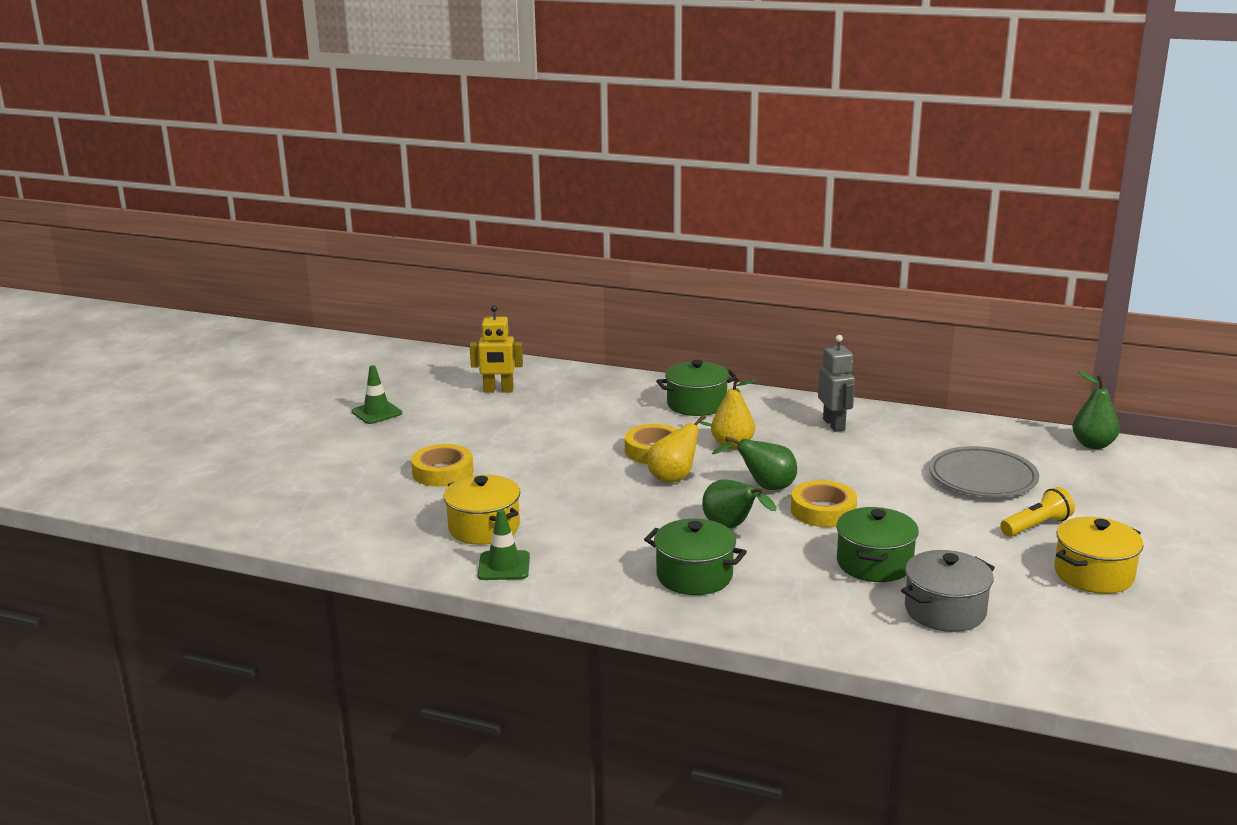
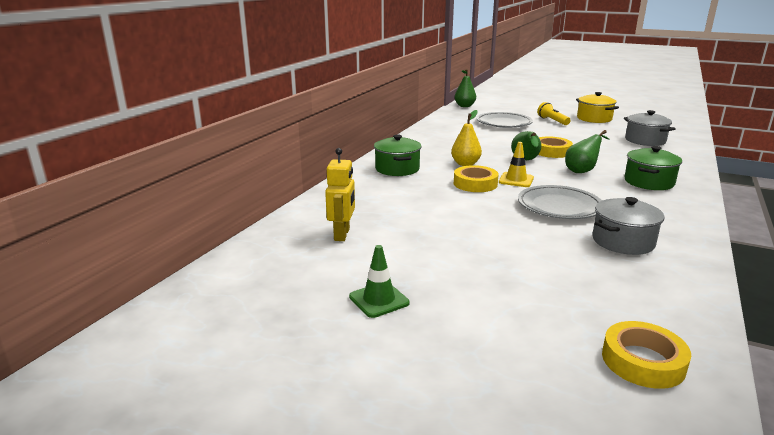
camera: 85 degrees left, 0 degrees up
(443, 472) = (525, 259): yellow tape -> yellow tape (643, 361)
(484, 528) = (623, 241): yellow pot -> grey pot
(504, 566) = (678, 234): green traffic cone -> none
(583, 499) = (559, 207): none -> grey plate
(676, 477) = (516, 180): yellow pear -> yellow traffic cone
(834, 425) = (436, 141): grey robot -> none
(874, 563) = (607, 147): green pot -> none

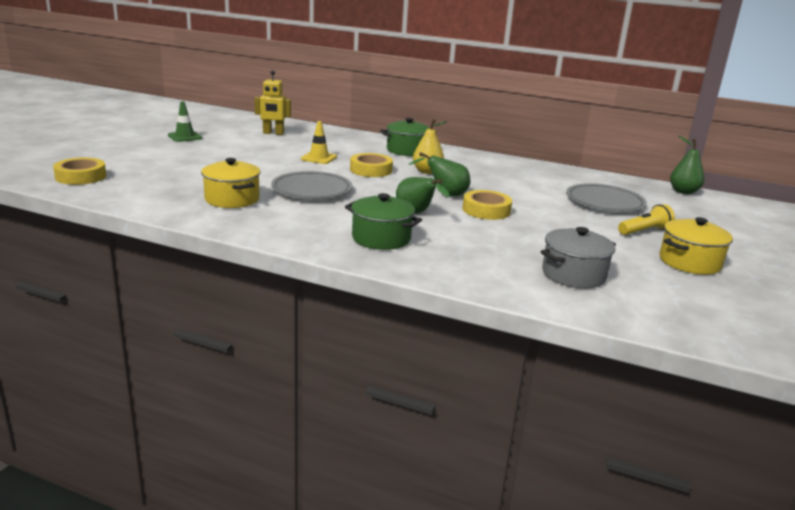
camera: 85 degrees right, 0 degrees up
(516, 180) = (382, 184): yellow traffic cone -> yellow traffic cone (319, 158)
(623, 241) = (232, 199): grey pot -> yellow pot

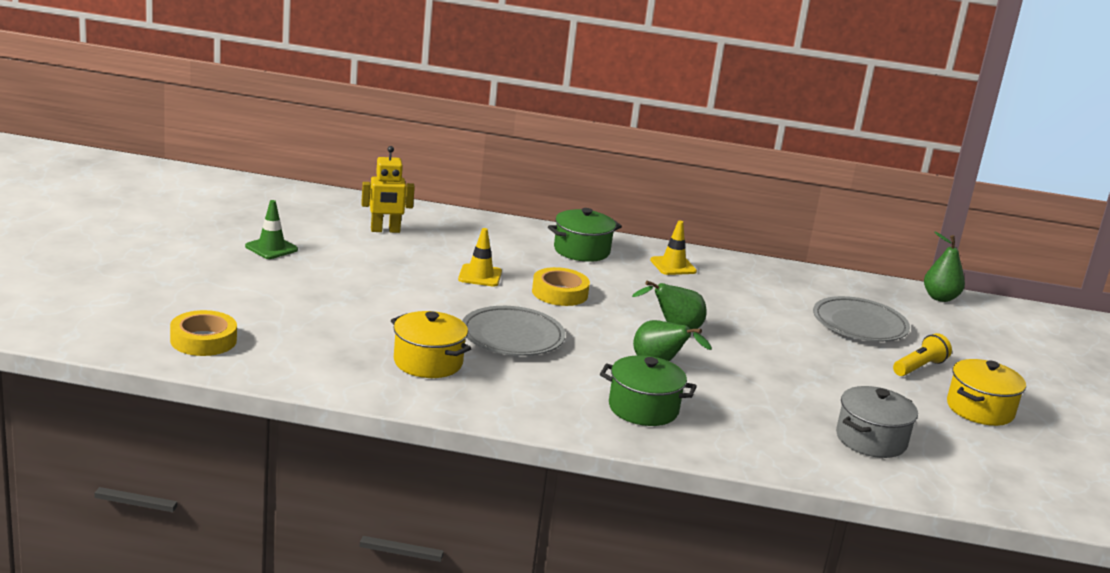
camera: 15 degrees left, 0 degrees up
(427, 172) = (630, 289): yellow pear -> none
(471, 162) = (673, 266): none -> yellow traffic cone
(486, 210) = (734, 351): yellow tape -> none

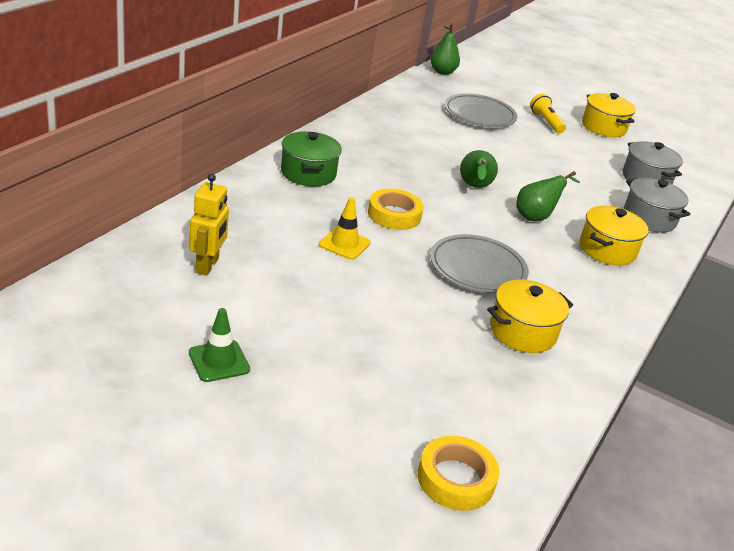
camera: 70 degrees left, 10 degrees up
(643, 409) = (607, 249): green pot -> yellow pot
(673, 266) = (356, 144): yellow traffic cone -> none
(760, 439) = (649, 218): none -> grey pot

